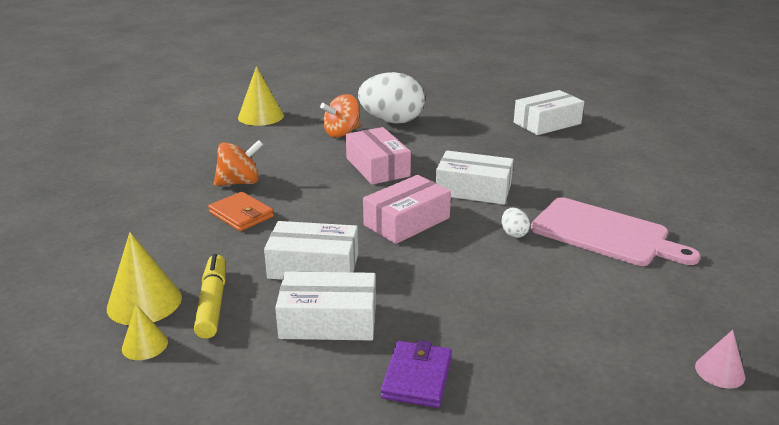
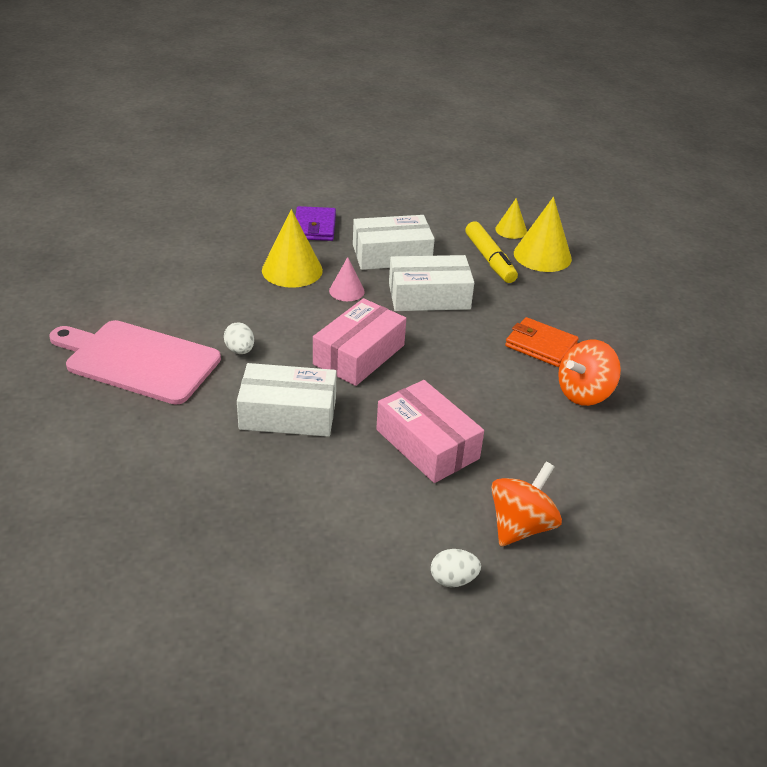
camera: 165 degrees right, 10 degrees up
(261, 116) = (692, 562): yellow cone -> yellow cone (292, 270)
(392, 121) = (453, 579): white egg -> white egg, size x0.40
(547, 123) = (155, 617): white box -> none
(719, 371) = (98, 246): pink cone -> pink cone (346, 291)

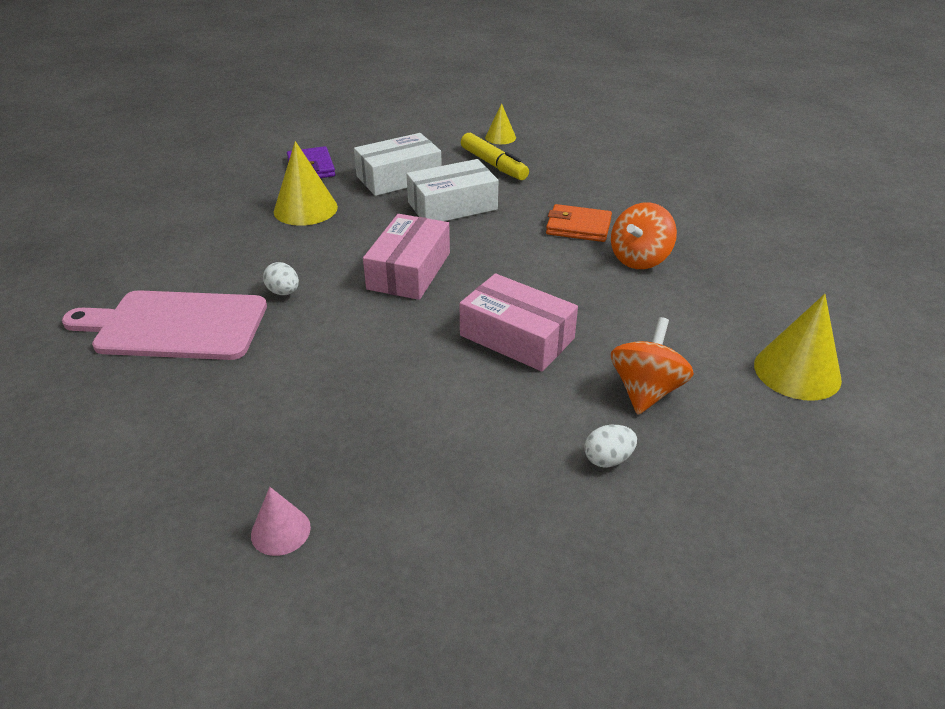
camera: 15 degrees left, 0 degrees up
(288, 414) = (362, 341): white box -> none
(346, 291) = (369, 217): pink cone -> pink cone (280, 531)
(542, 256) = (540, 153): yellow cone -> yellow cone (797, 371)

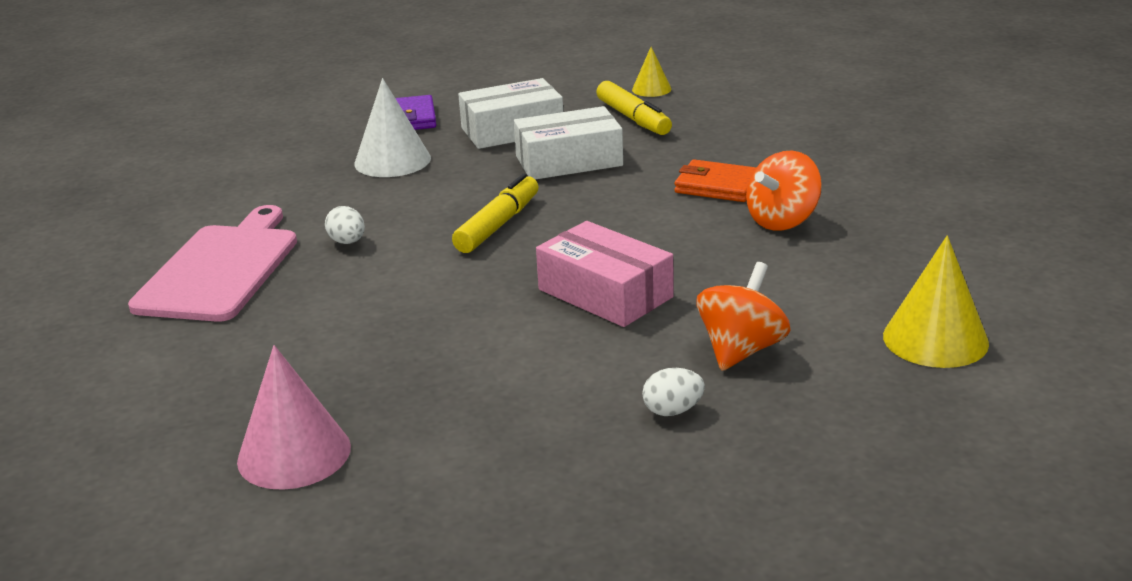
camera: 10 degrees right, 10 degrees down
(175, 325) = (221, 269): pink cutting board -> pink cutting board turned 90 degrees clockwise
(280, 531) = (294, 453): pink cone -> pink cone, size x1.76
(305, 209) = (392, 161): yellow cone -> white cone
(409, 271) = (497, 225): pink box -> yellow marker

